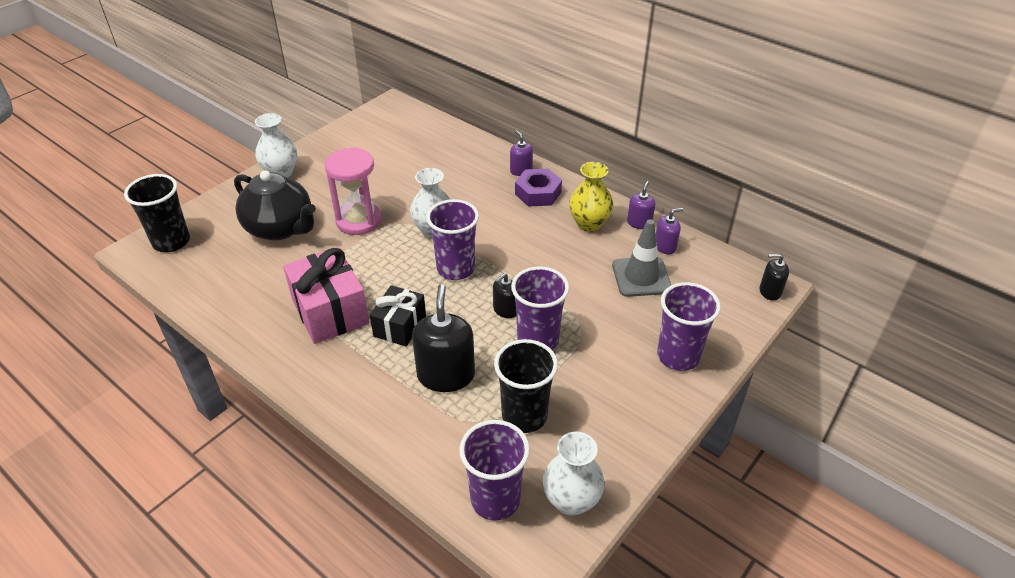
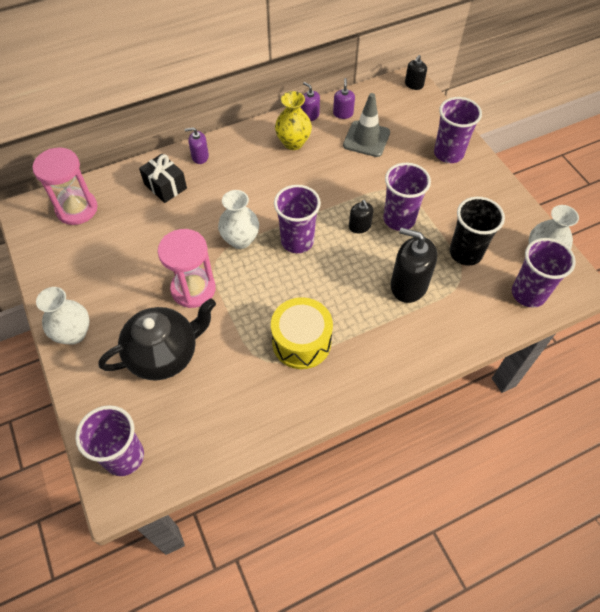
camera: 65 degrees left, 15 degrees up
(171, 242) = (124, 456): black cup -> purple cup
(330, 311) = (301, 342): pink gift -> yellow drum
(400, 326) = (343, 298): black gift -> black gift (165, 186)
(410, 127) = (77, 209): none -> pink hourglass
(538, 193) = (237, 157): purple nut -> none

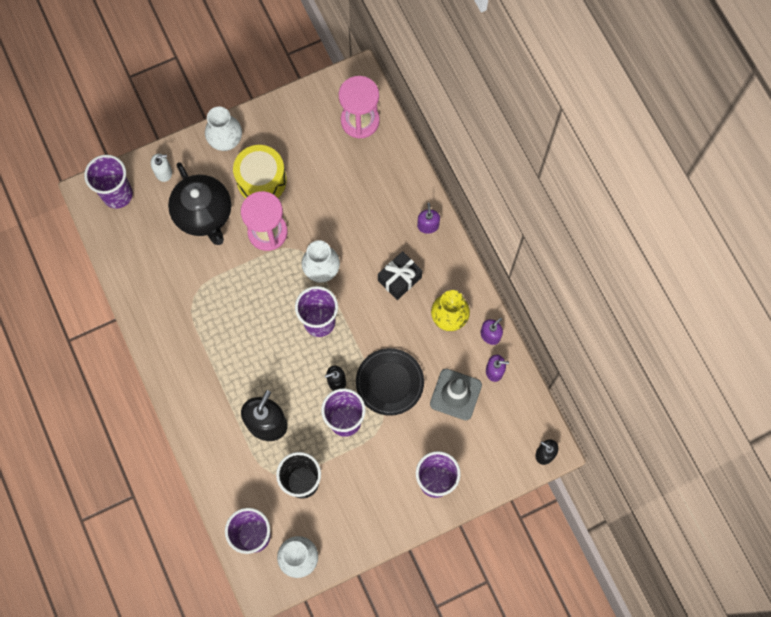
camera: 90 degrees right, 15 degrees up
(102, 401) = (163, 172): none -> white soap dispenser
(165, 186) = (388, 196): black gift -> black gift (399, 279)
(301, 342) = (210, 326): yellow drum -> yellow drum (261, 180)
(358, 185) = (389, 382): none -> black plate

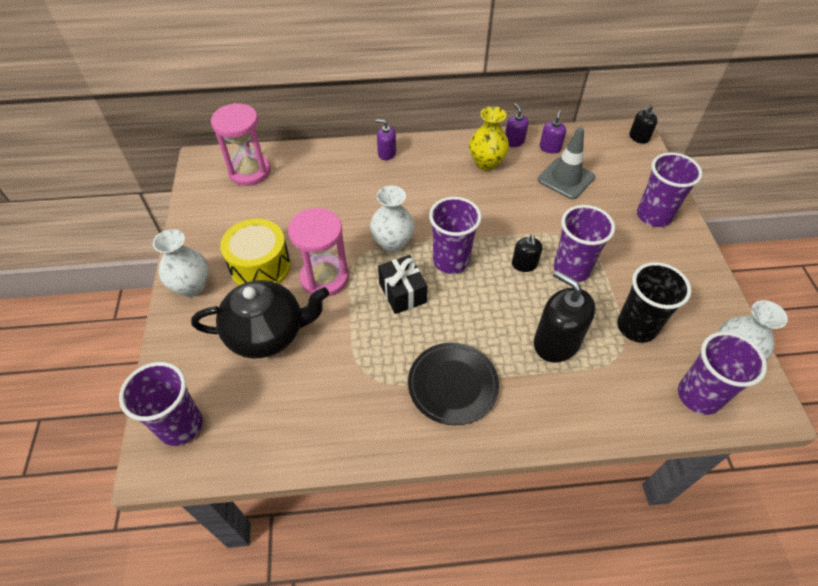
camera: 70 degrees left, 20 degrees down
(163, 172) = (186, 361): white soap dispenser -> none
(389, 382) = (539, 222): black plate -> black plate (452, 385)
(399, 279) = (431, 186): black gift -> black gift (402, 292)

